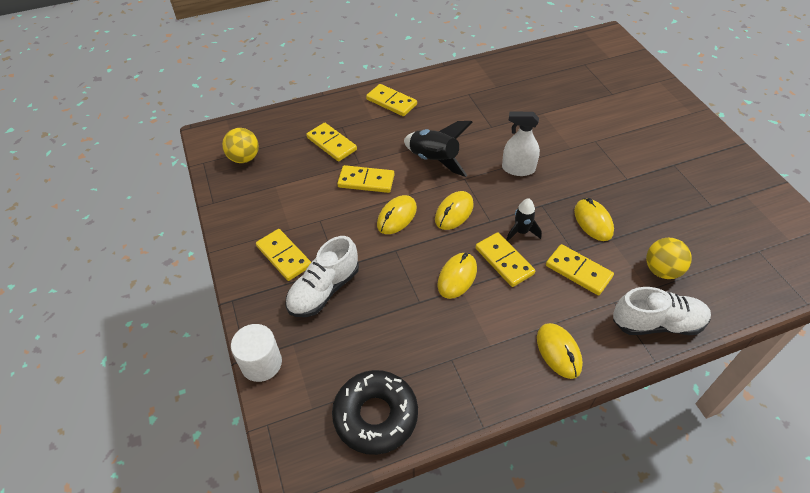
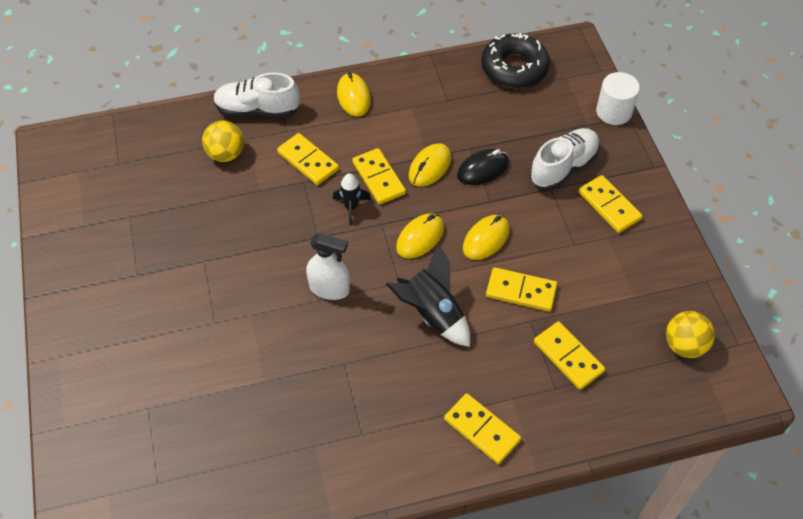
camera: 175 degrees left, 5 degrees up
(404, 280) = (482, 169): none -> black mouse
(593, 221) = (269, 211): yellow mouse -> none

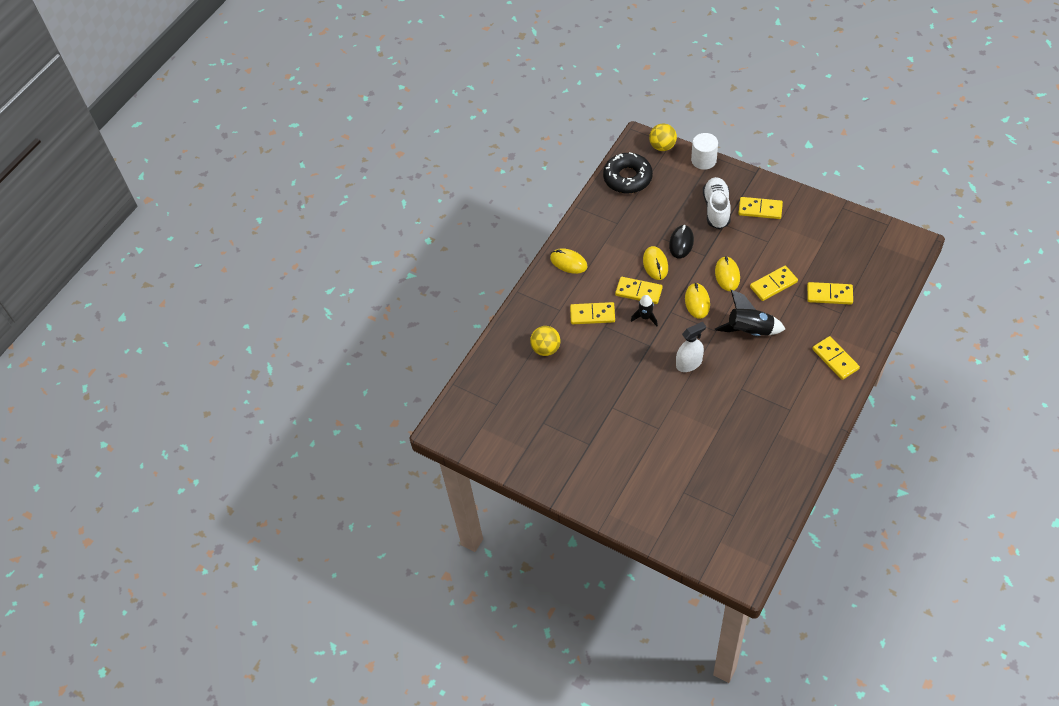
camera: 40 degrees left, 0 degrees up
(257, 110) = (528, 313): white shoe -> none
(481, 430) = (835, 359): yellow domino -> yellow domino turned 60 degrees clockwise
(684, 345) = (868, 245): yellow ball -> yellow ball (662, 146)

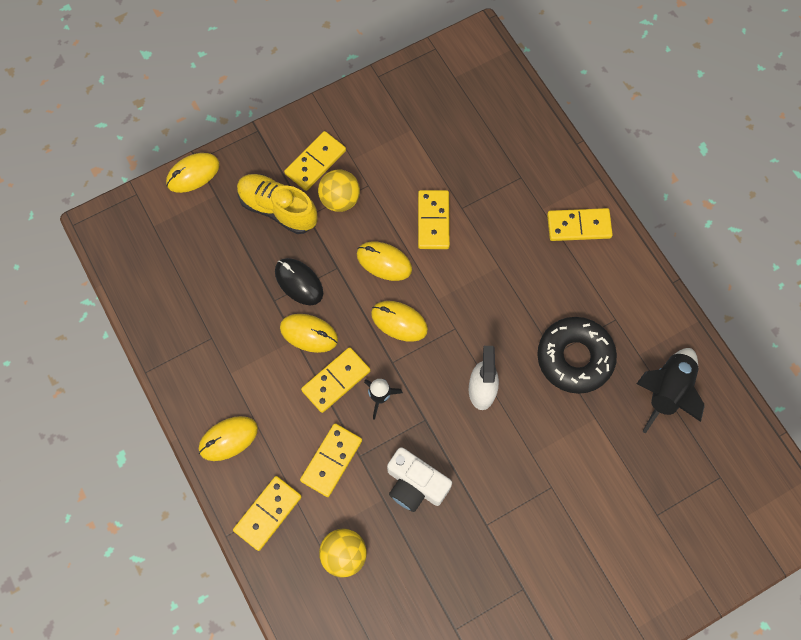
camera: 65 degrees left, 15 degrees up
(609, 361) = (415, 484): none -> white camera
(627, 178) = (150, 279): black donut -> black donut (574, 357)
(662, 146) = (133, 206): yellow ball -> yellow ball (340, 199)
(703, 160) = (193, 174): white cylinder -> yellow mouse
(716, 209) = (278, 209): white shoe -> yellow shoe
(749, 331) = (480, 290): black rocket -> black rocket (666, 391)
(829, 294) = (488, 172): yellow domino -> yellow domino (268, 513)

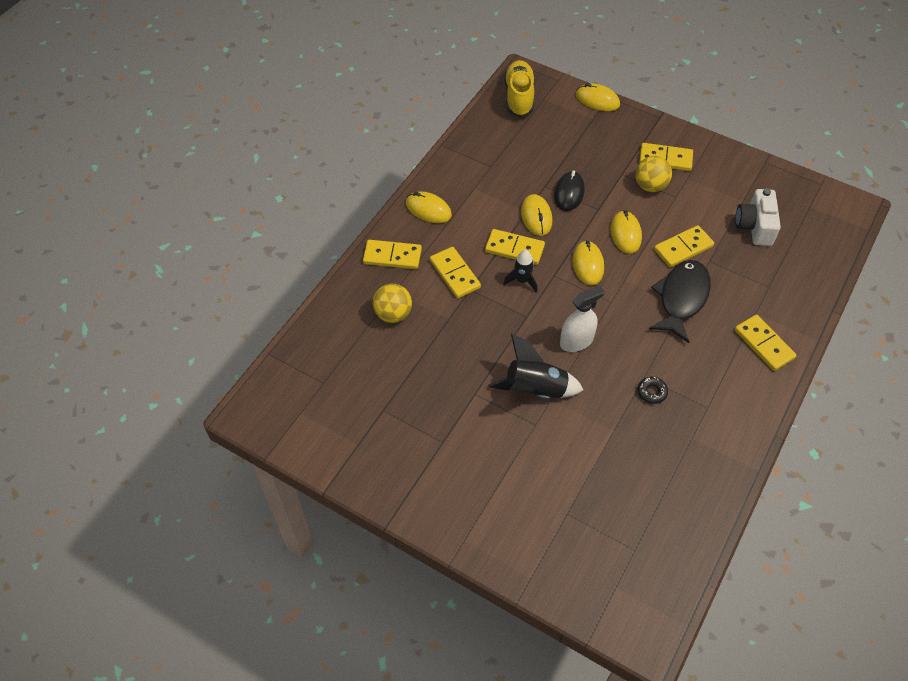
camera: 60 degrees right, 15 degrees down
(278, 209) = (612, 156): yellow shoe -> yellow shoe (519, 97)
(331, 460) = (455, 274): yellow domino -> yellow domino turned 60 degrees clockwise
(415, 484) = (473, 333): white camera -> white camera (755, 226)
(489, 262) = (681, 298): none -> black fish
(574, 357) = (652, 392): black donut -> black donut, size x0.41
(666, 391) = (677, 473): black rocket -> black rocket (535, 390)

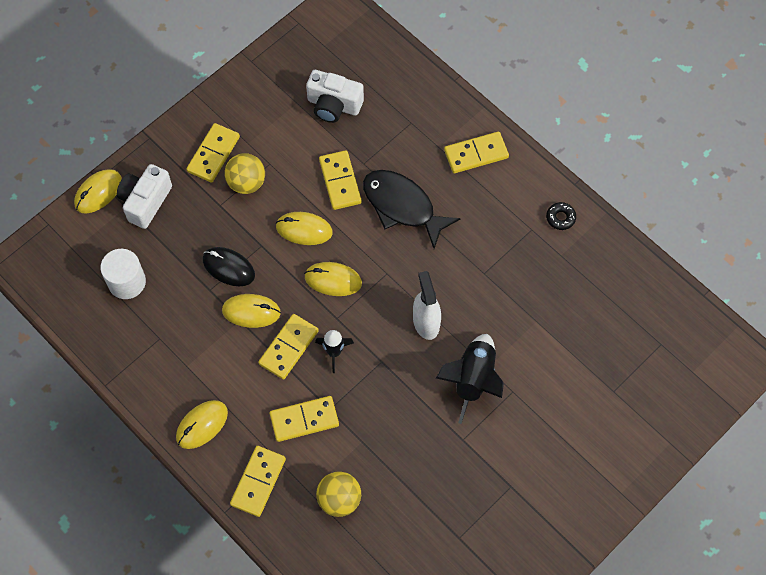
camera: 75 degrees left, 10 degrees up
(519, 97) = (60, 276): yellow shoe -> none
(530, 135) = (127, 282): none -> white cylinder
(603, 129) = (145, 201): none -> white camera
(652, 392) = (503, 272): black donut -> black donut (560, 218)

